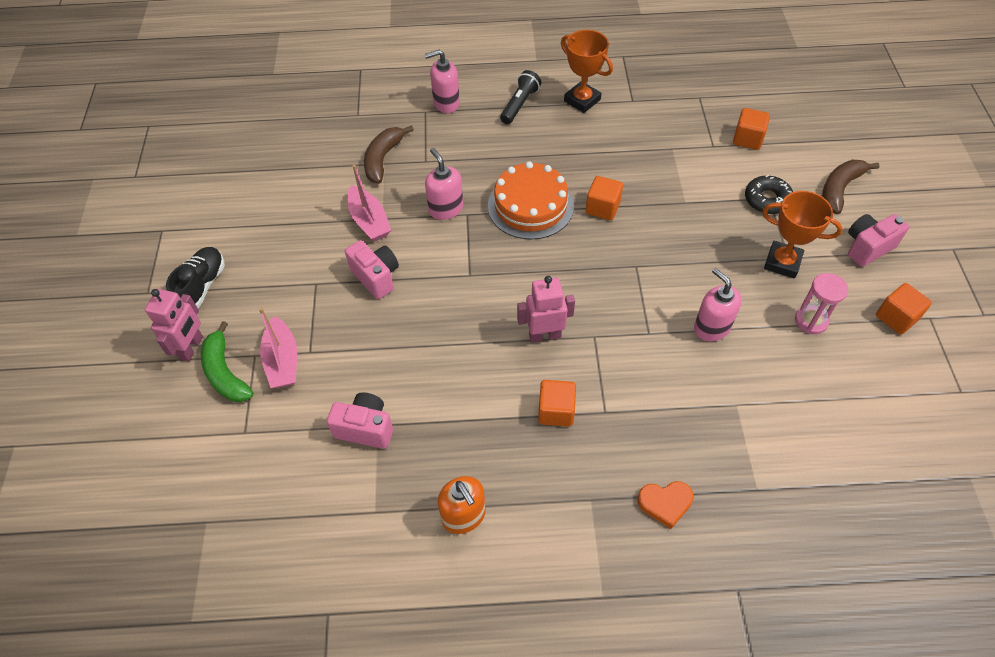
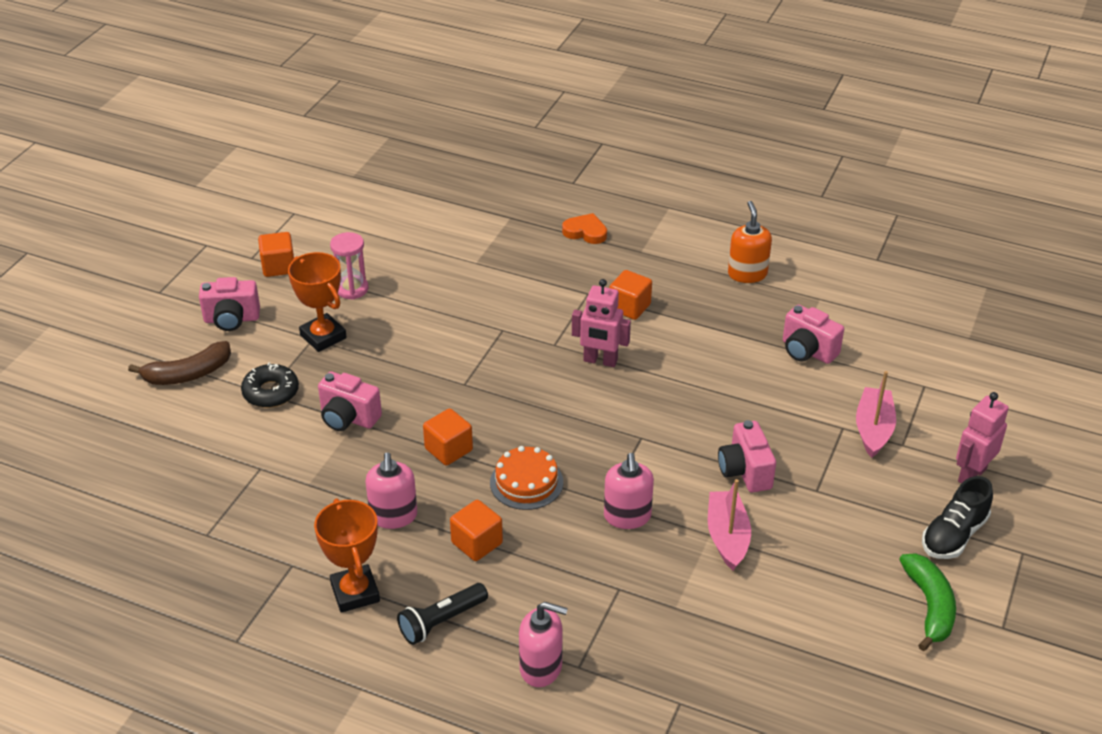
camera: 155 degrees left, 15 degrees down
(225, 373) = (936, 439): green banana -> green banana (929, 606)
(383, 159) = (674, 614): brown banana -> none
(530, 205) = (526, 482): orange cake -> orange cake, size x0.66
(693, 203) = (348, 418): none -> pink camera
(711, 327) = (442, 314): pink soap dispenser -> pink soap dispenser (393, 516)
(747, 139) = (214, 460): orange cube -> orange cube (477, 543)

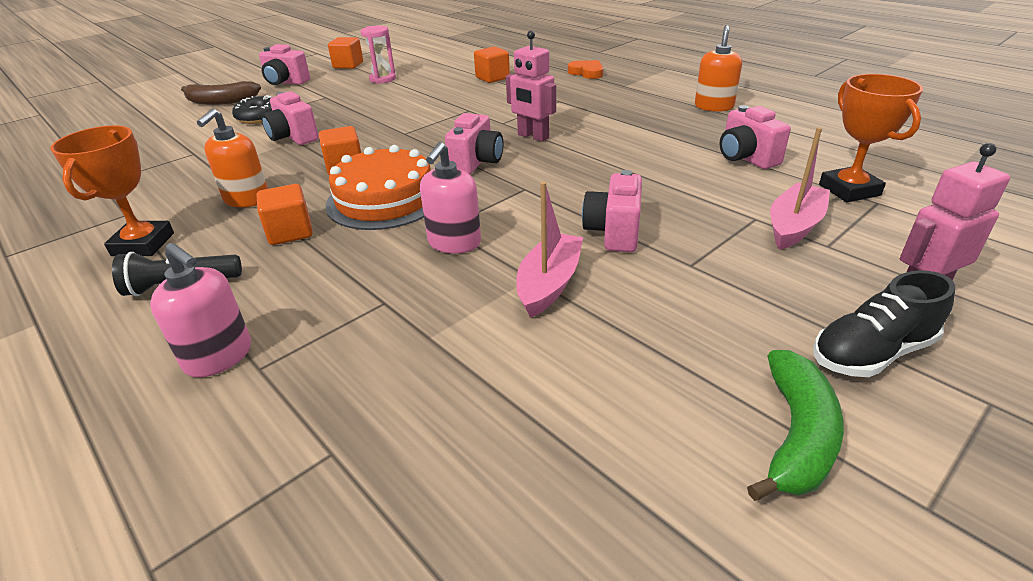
camera: 25 degrees right, 5 degrees down
(323, 336) = (333, 97): orange trophy -> orange trophy (849, 190)
(393, 516) = (247, 199): pink soap dispenser -> orange soap dispenser
(526, 482) = (385, 199): orange cake -> orange cake, size x1.51
(573, 413) = (476, 163): none -> pink camera
(629, 307) = (588, 111): orange cube -> orange cube (492, 78)

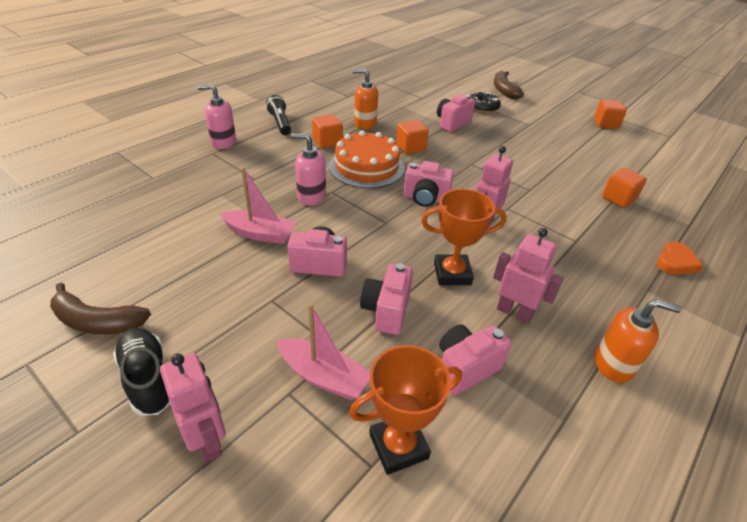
camera: 80 degrees right, 5 degrees up
(143, 244) = (318, 106): orange trophy -> orange trophy (452, 273)
(219, 357) = (223, 142): pink soap dispenser -> pink soap dispenser turned 60 degrees clockwise
(286, 82) = (551, 105): pink camera -> pink camera (386, 311)
(382, 79) = (581, 143): pink hourglass -> none
(666, 134) = (514, 312): none -> pink robot
(796, 435) = (97, 321): green banana -> brown banana

